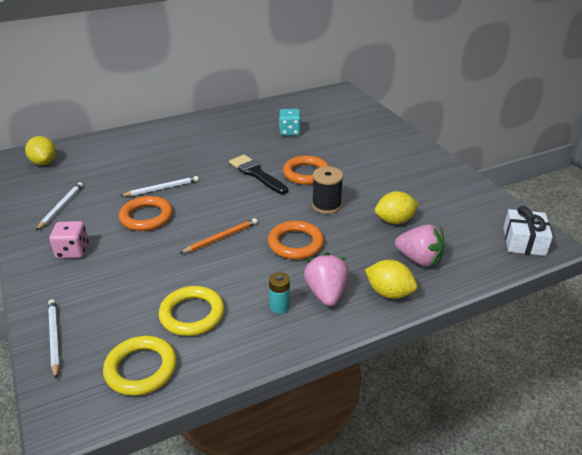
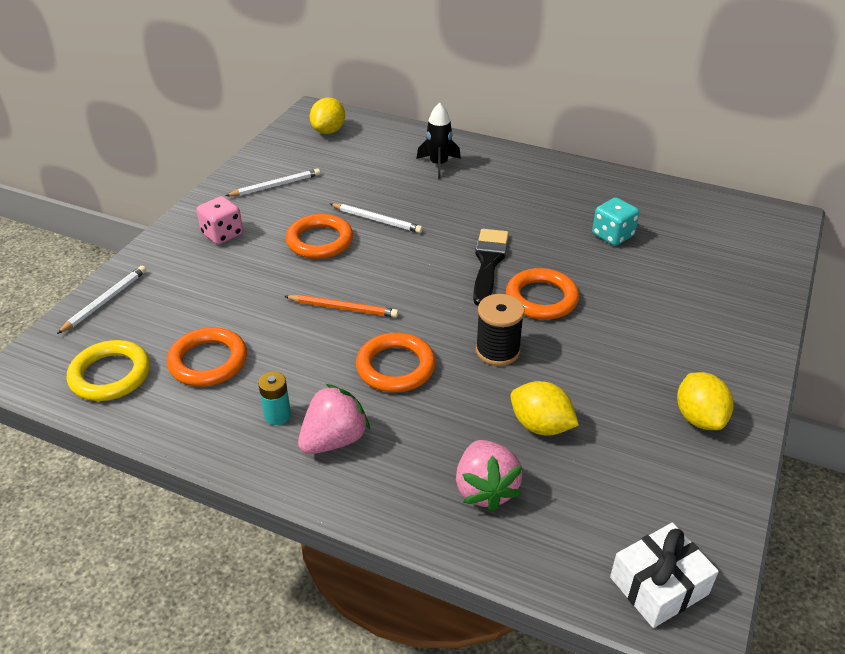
camera: 50 degrees right, 5 degrees up
(148, 146) = (438, 164): none -> black rocket
(192, 314) = (208, 361): yellow ring -> orange ring
(389, 293) = (389, 493): yellow lemon -> yellow lemon (699, 418)

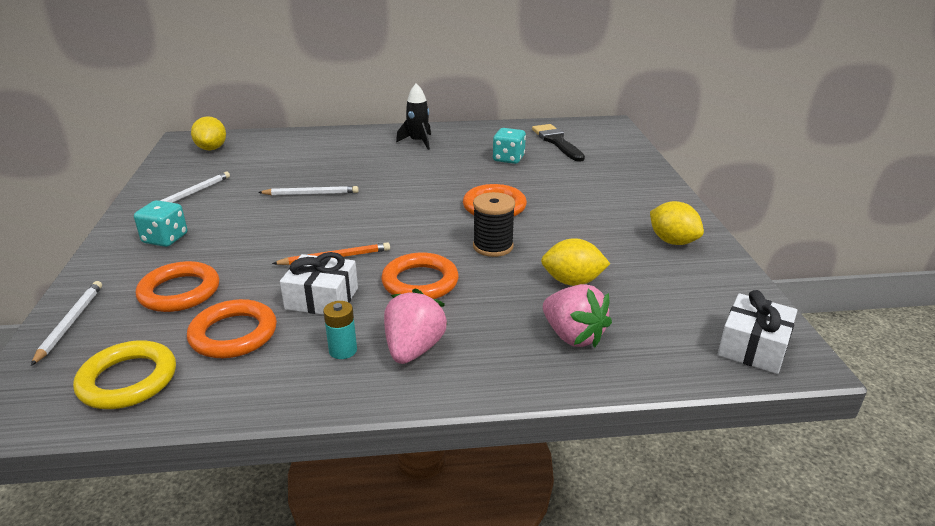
camera: 30 degrees left, 10 degrees down
(222, 234) = (165, 239): pink dice -> turquoise dice
(299, 352) = (322, 298): none -> white gift
(320, 241) = (270, 219): orange ring -> orange ring (179, 292)
(438, 164) = (332, 149): black rocket -> black rocket (418, 142)
(488, 263) = (432, 197): black brush -> black brush (557, 142)

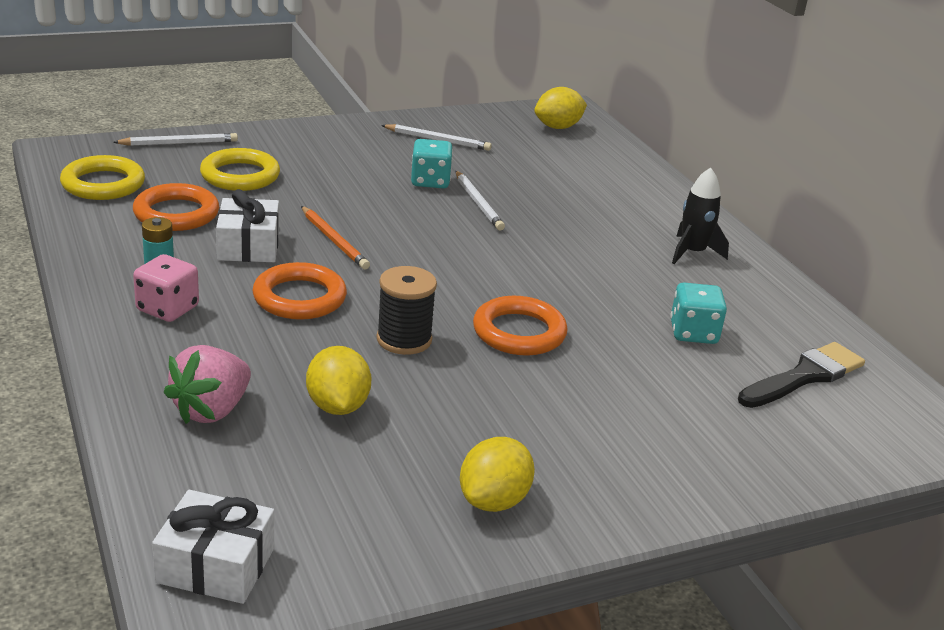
camera: 70 degrees right, 0 degrees up
(165, 239) = (335, 148): turquoise dice -> turquoise dice (430, 181)
(179, 292) = (240, 176): orange ring -> yellow ring
(414, 349) = (167, 309): pink strawberry -> pink dice

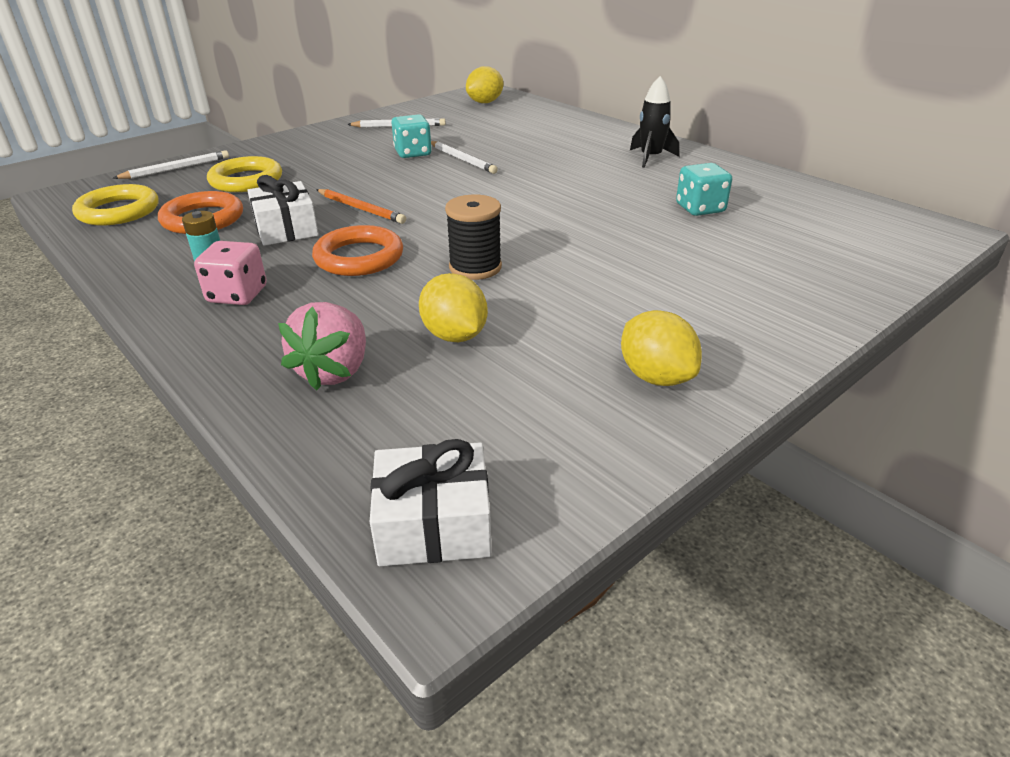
camera: 15 degrees left, 5 degrees up
(494, 501) = (656, 377): yellow lemon -> yellow lemon turned 45 degrees counterclockwise
(519, 332) = (567, 239): orange ring -> none
(804, 376) = (806, 218): black brush -> none

